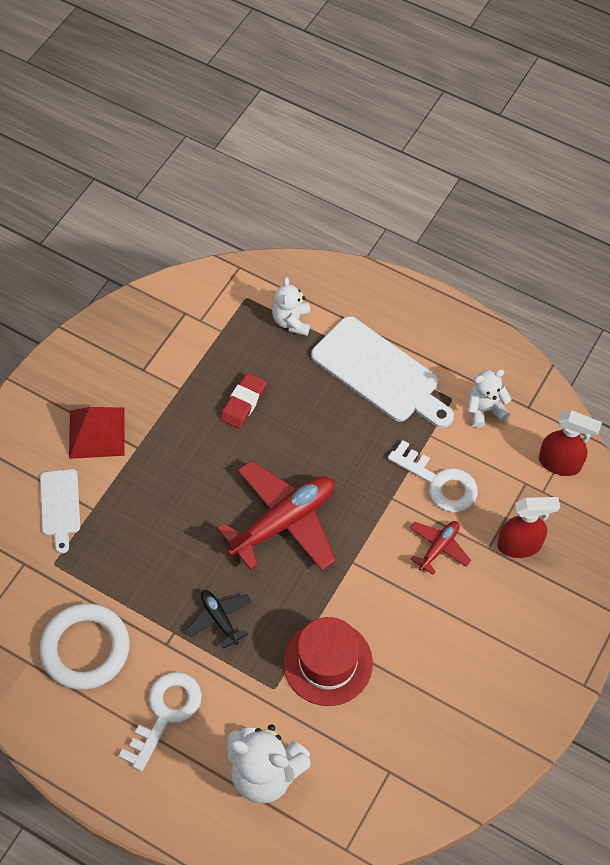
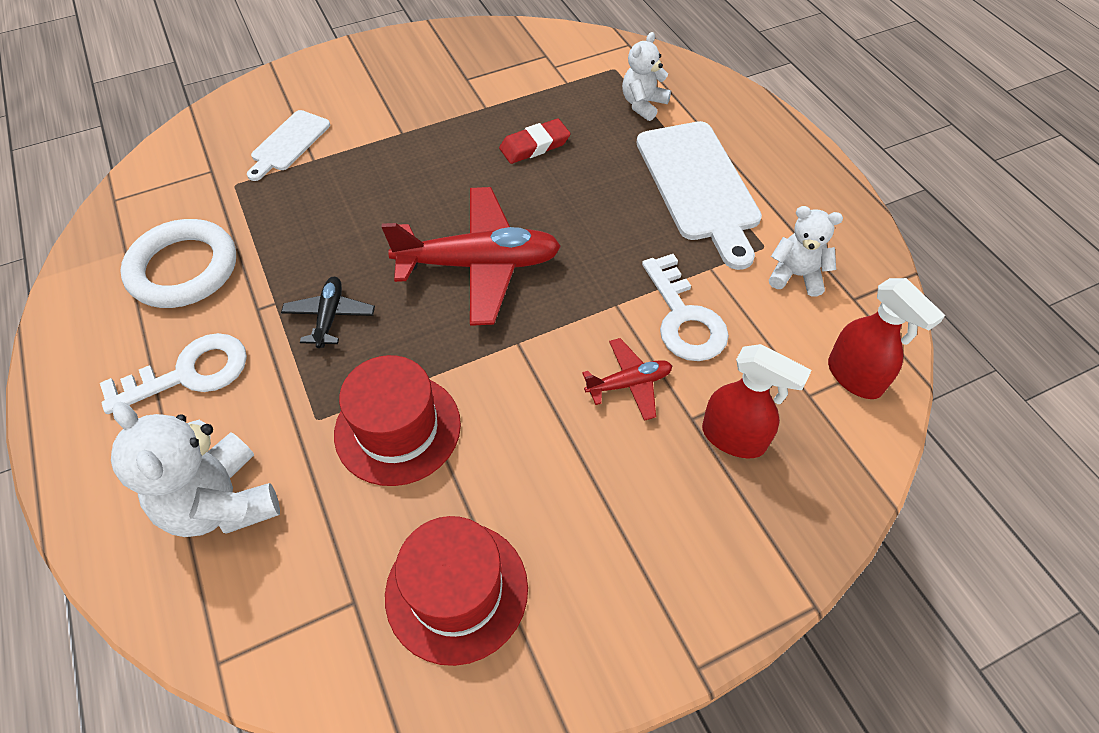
camera: 35 degrees right, 5 degrees down
(96, 433) = (378, 105): red pyramid -> none
(437, 729) = (456, 591): none -> red hat

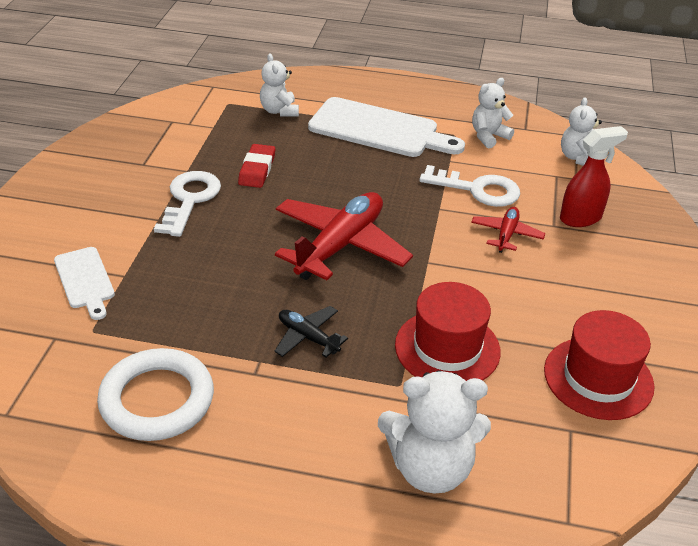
camera: 55 degrees left, 15 degrees down
(189, 373) = (281, 439): white key -> white key (189, 199)
(855, 377) = (578, 158): red spray bottle -> white teddy bear

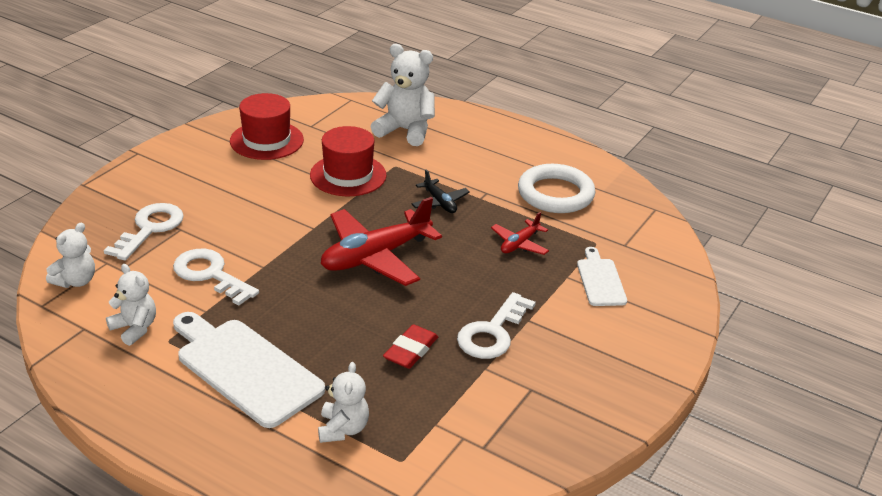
camera: 160 degrees left, 5 degrees down
(488, 136) = (135, 328): white teddy bear -> white teddy bear turned 120 degrees counterclockwise
(506, 234) = (228, 231): red plane -> red plane (519, 244)
(581, 218) = (150, 228): red spray bottle -> white key

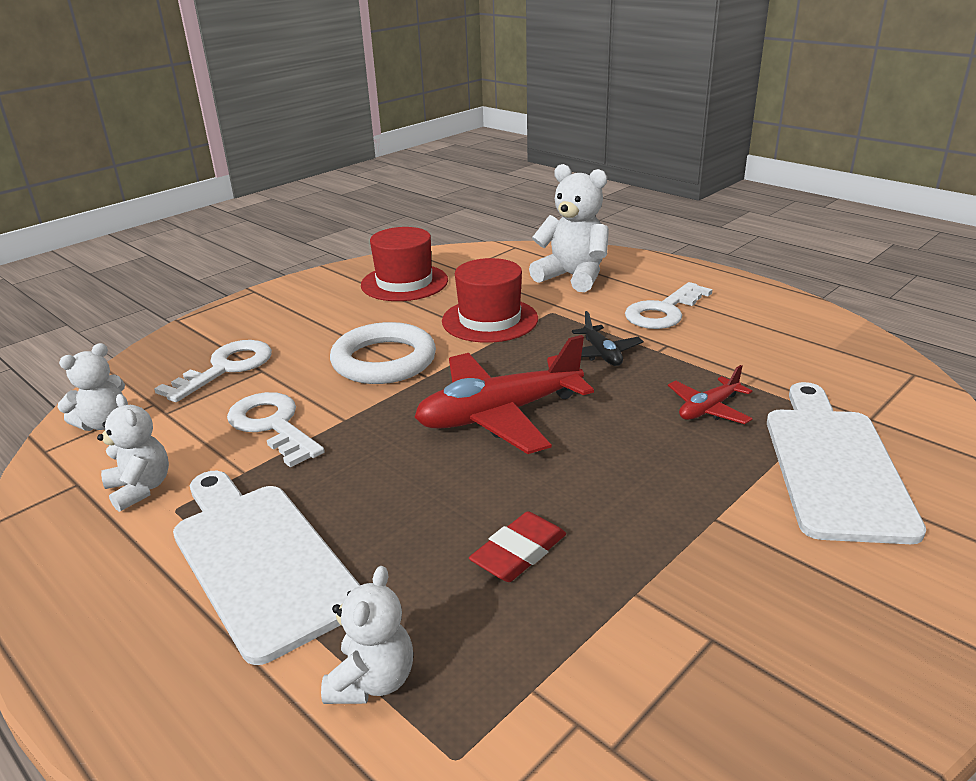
camera: 15 degrees right, 5 degrees down
(492, 332) = (654, 534): white key -> white key (664, 311)
(555, 194) = (764, 350): white ring -> white ring (384, 360)
(600, 280) = (834, 466): white cutting board -> white cutting board, size x1.83

